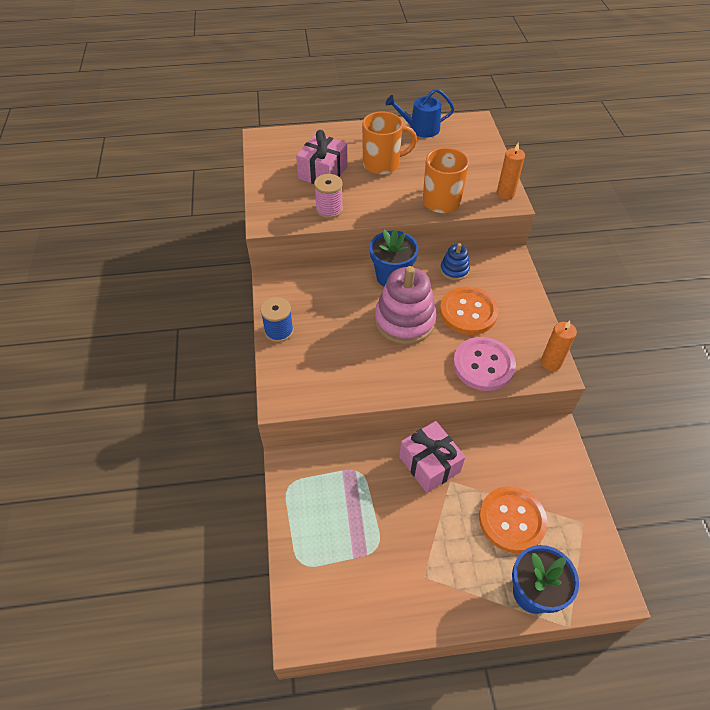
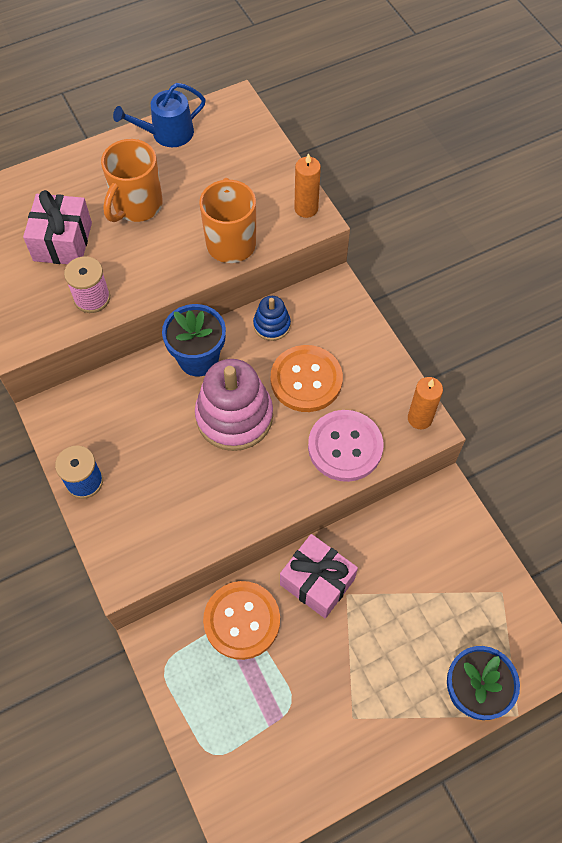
camera: 20 degrees left, 10 degrees up
(382, 164) = (137, 206): orange mug -> orange mug turned 150 degrees clockwise
(512, 520) = (427, 617): orange button -> orange button (242, 620)

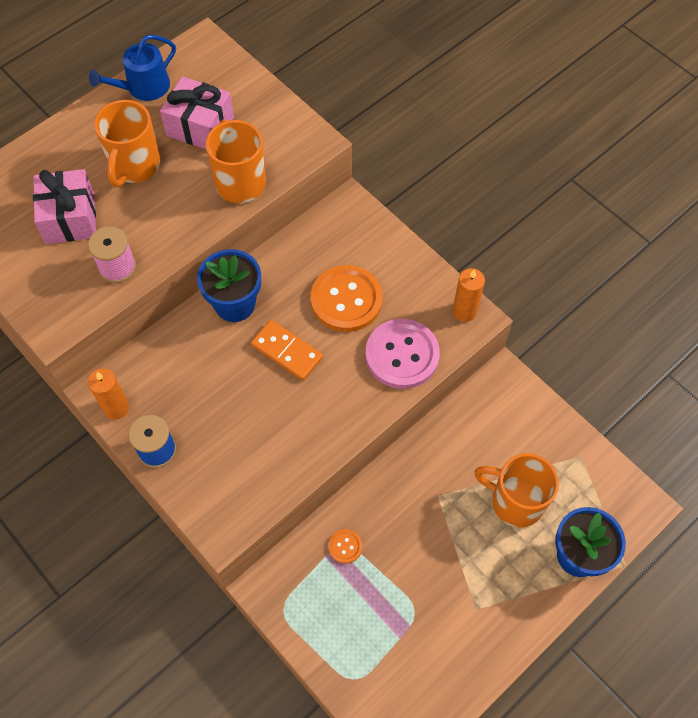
camera: 15 degrees left, 0 degrees up
(234, 416) = (287, 351): pink stacking toy -> orange domino
(242, 620) = (345, 546): orange button -> orange button, size x0.45
(272, 325) = (297, 255): blue stacking toy -> none
(306, 208) = (304, 133): orange candle -> orange candle (116, 408)
(317, 581) = (406, 491): pink gift -> pink gift (200, 126)
(422, 620) = (515, 501): none -> orange mug

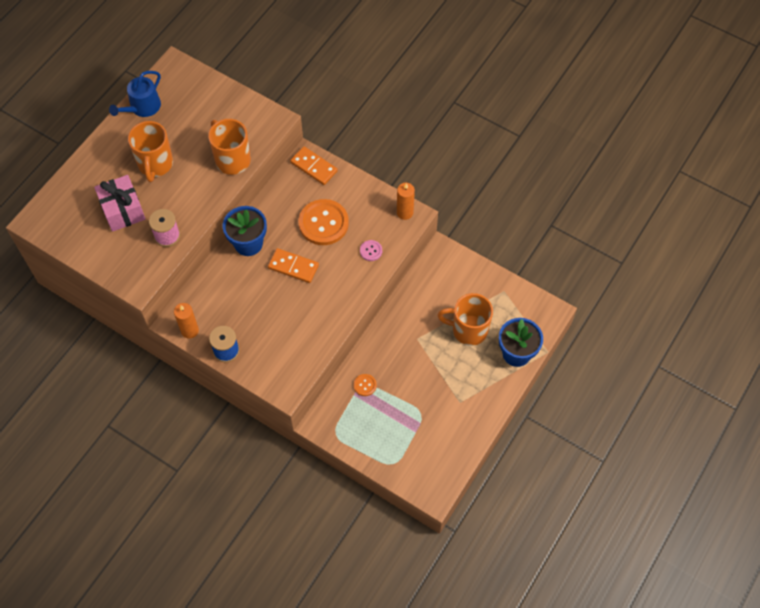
camera: 15 degrees left, 0 degrees up
(200, 126) = (192, 126): pink gift -> none
(355, 219) = (314, 167): none -> orange domino
(402, 355) = (371, 251): pink button -> pink button, size x0.45

